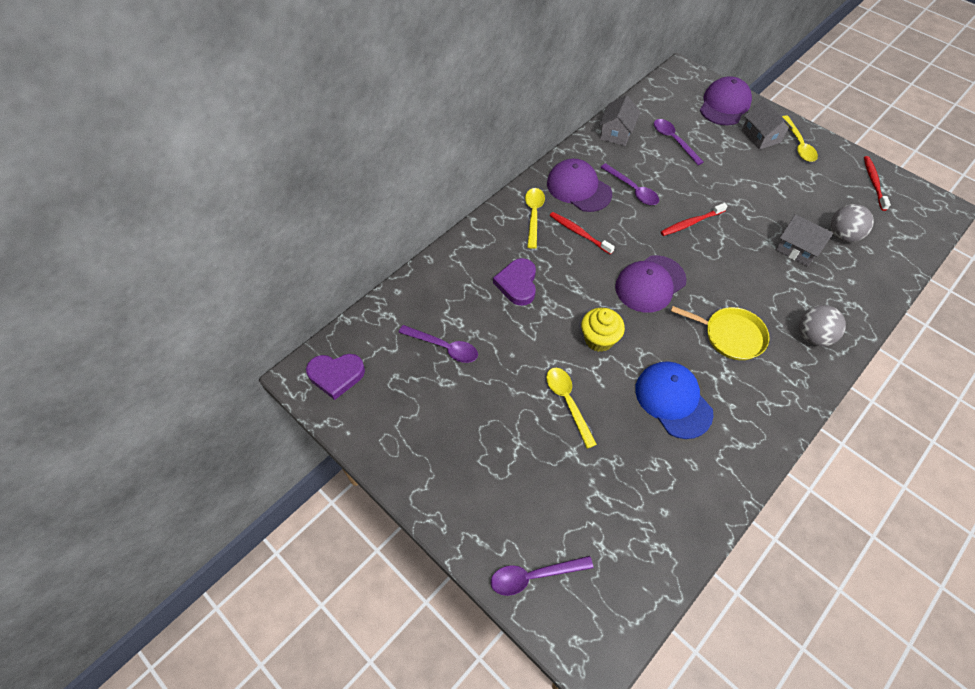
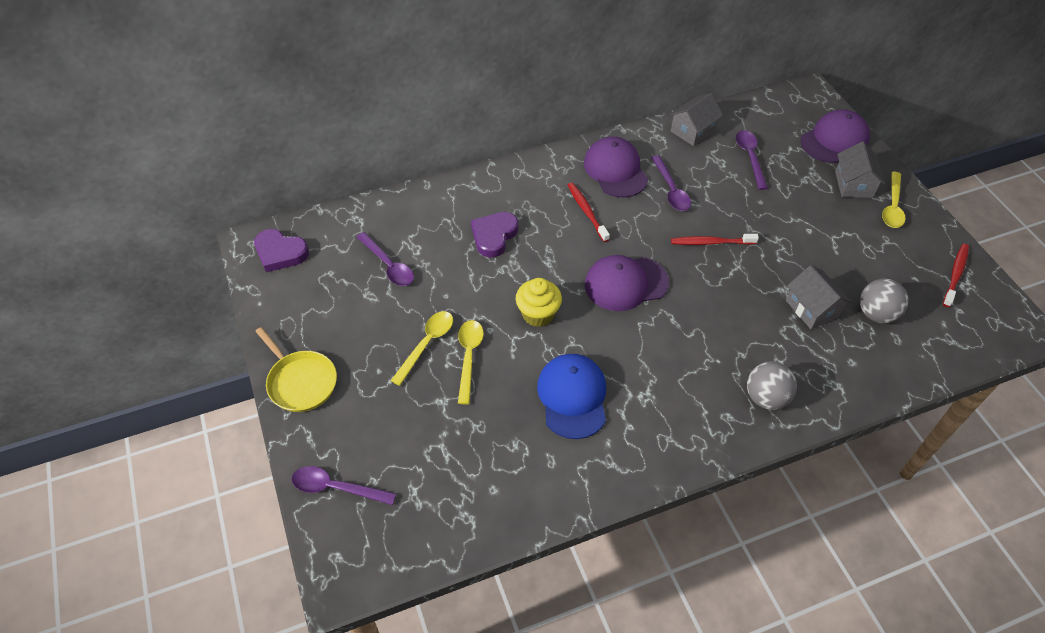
camera: 25 degrees right, 5 degrees down
(533, 215) = (552, 180): yellow spoon -> yellow spoon (427, 344)
(730, 335) = (675, 362): yellow pan -> yellow pan (300, 382)

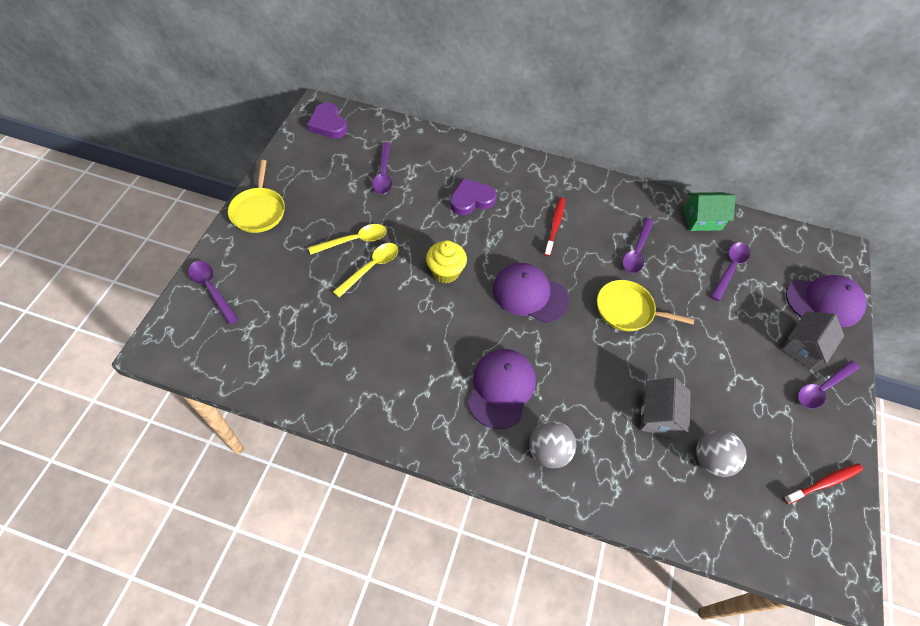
camera: 35 degrees right, 5 degrees up
(572, 397) = (410, 344): blue cap -> none
(615, 170) = (608, 210): purple cap -> purple cap (501, 388)
(692, 131) = (702, 219): grey house -> green house
(711, 242) = (628, 310): red toothbrush -> yellow pan
(892, 206) = (822, 388): yellow spoon -> purple spoon

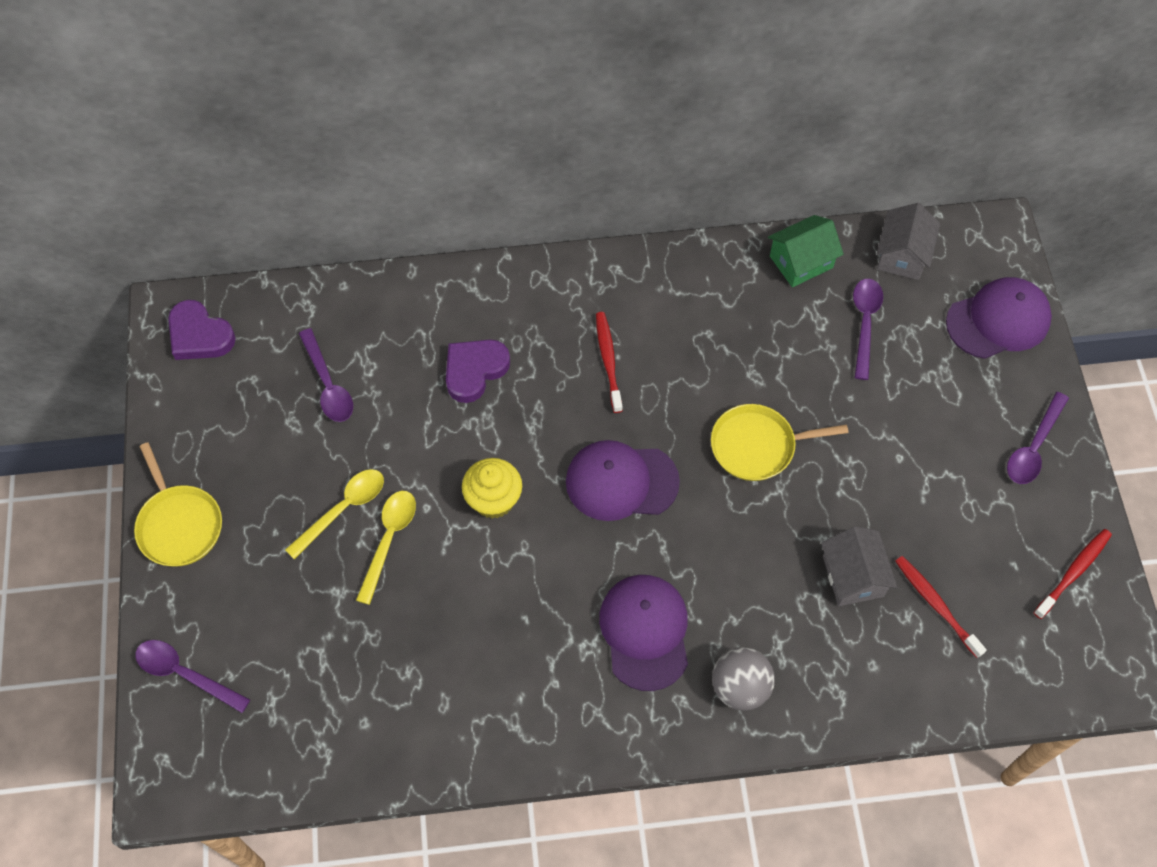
camera: 20 degrees left, 5 degrees up
(636, 251) = (734, 352): purple spoon -> none
(711, 460) = (936, 605): grey ball -> red toothbrush
(803, 347) = (994, 399): grey house -> grey house (902, 255)

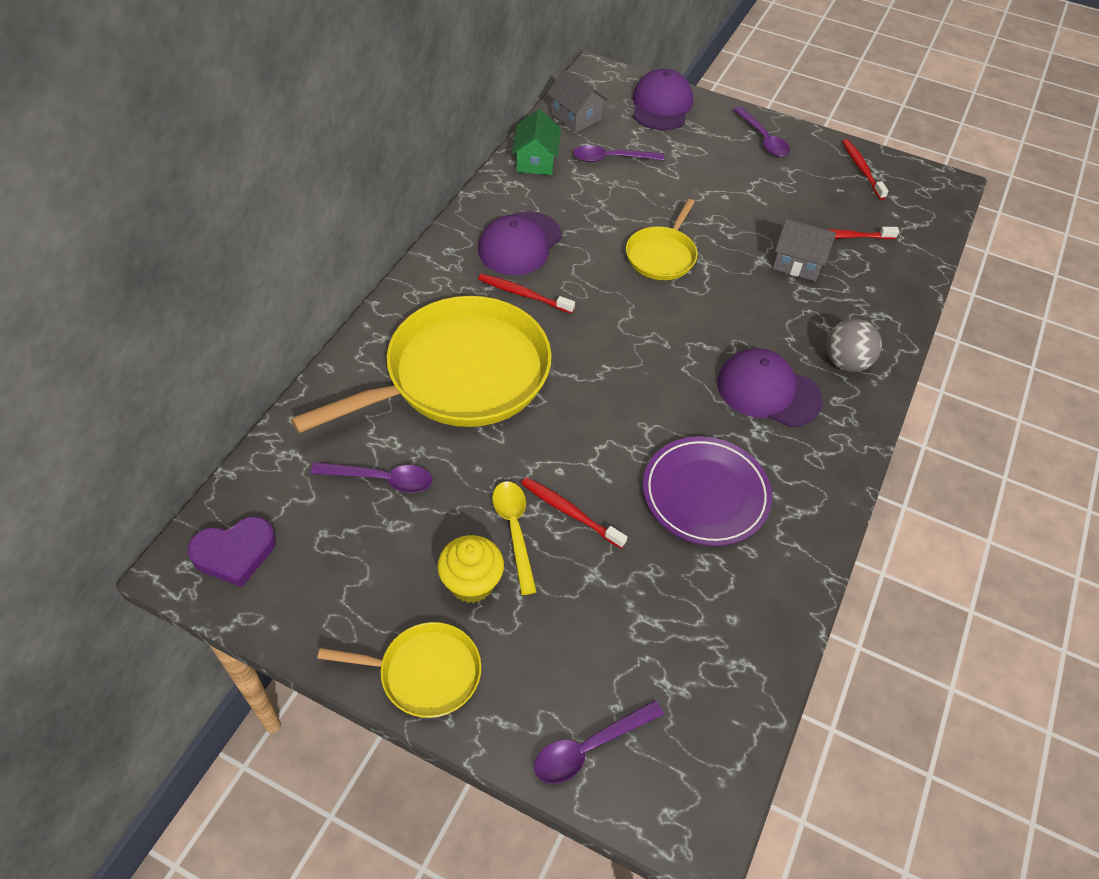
camera: 60 degrees left, 10 degrees down
(389, 540) = (570, 512): yellow spoon -> red toothbrush
(474, 370) = (459, 375): purple heart -> yellow pan
(481, 637) = (705, 494): none -> purple plate
(493, 500) = (587, 423): yellow cupcake -> yellow cupcake (471, 583)
(621, 481) = (632, 340): purple cap -> purple cap (520, 243)
(865, 323) = (611, 158): purple spoon -> purple spoon turned 45 degrees counterclockwise

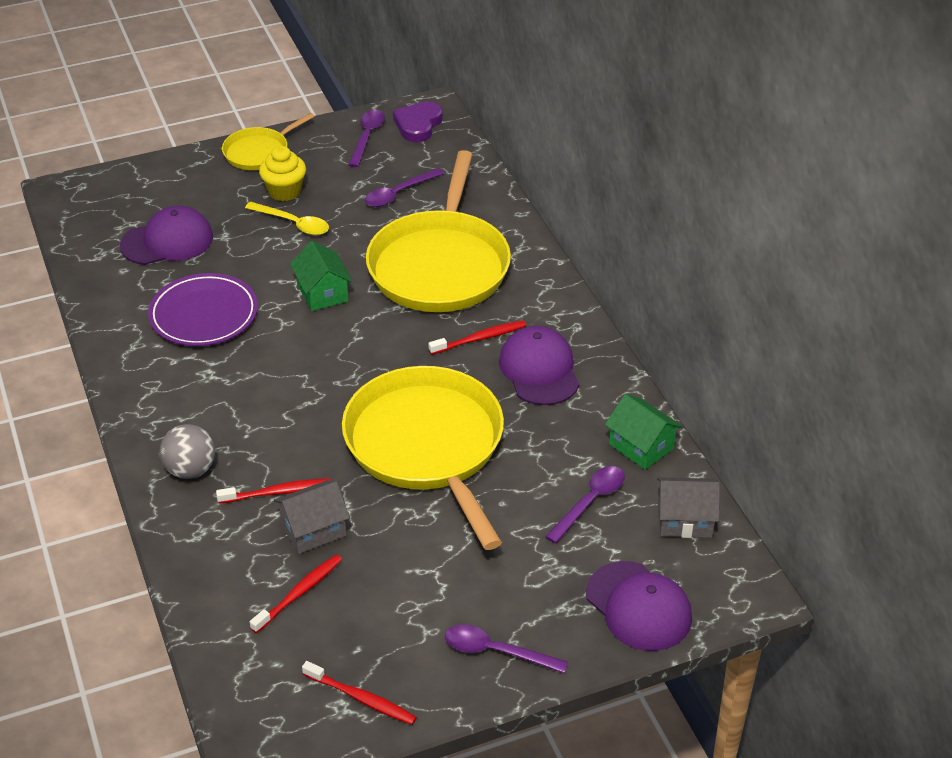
camera: 135 degrees right, 10 degrees down
(570, 512) = (274, 251): red toothbrush -> red toothbrush (277, 492)
(583, 430) = (322, 293): none -> green house
(589, 747) = (145, 181): purple spoon -> purple spoon (367, 137)
(662, 255) = (427, 446): yellow pan -> yellow pan, size x2.03
(768, 391) = (228, 404): purple cap -> purple cap (167, 241)

